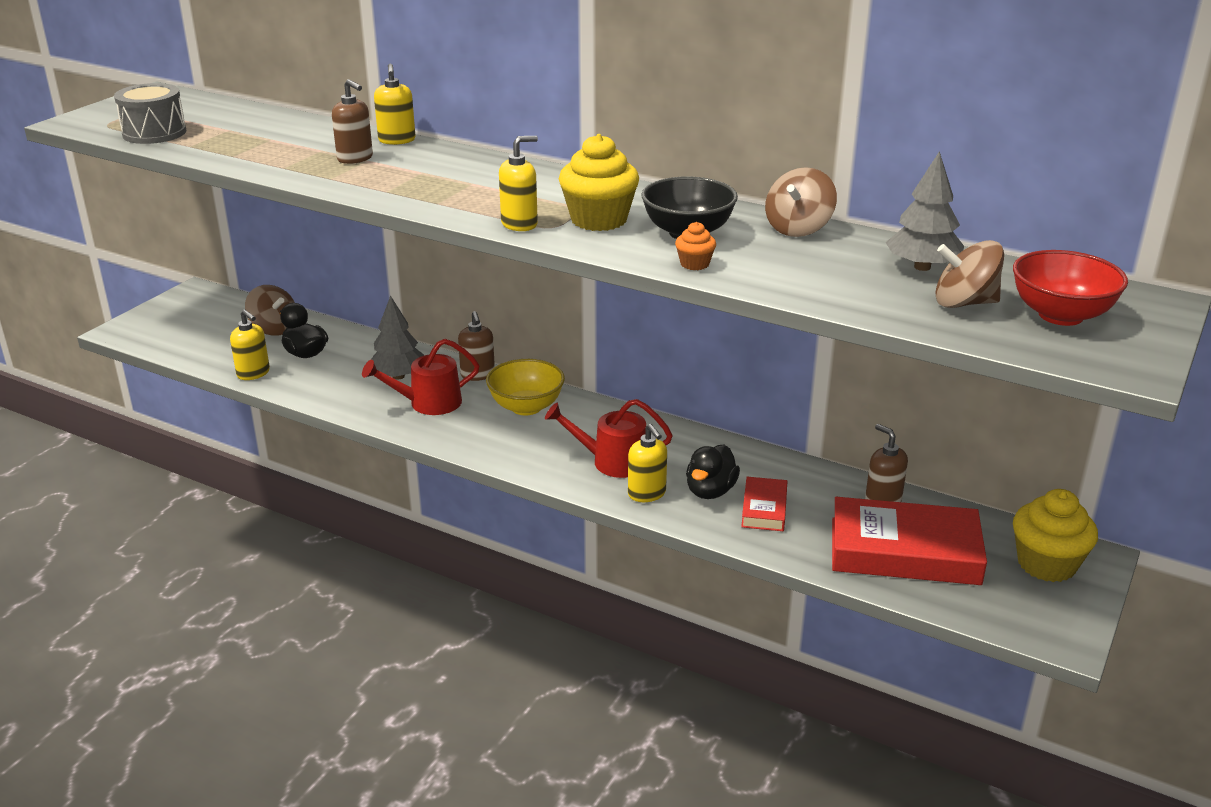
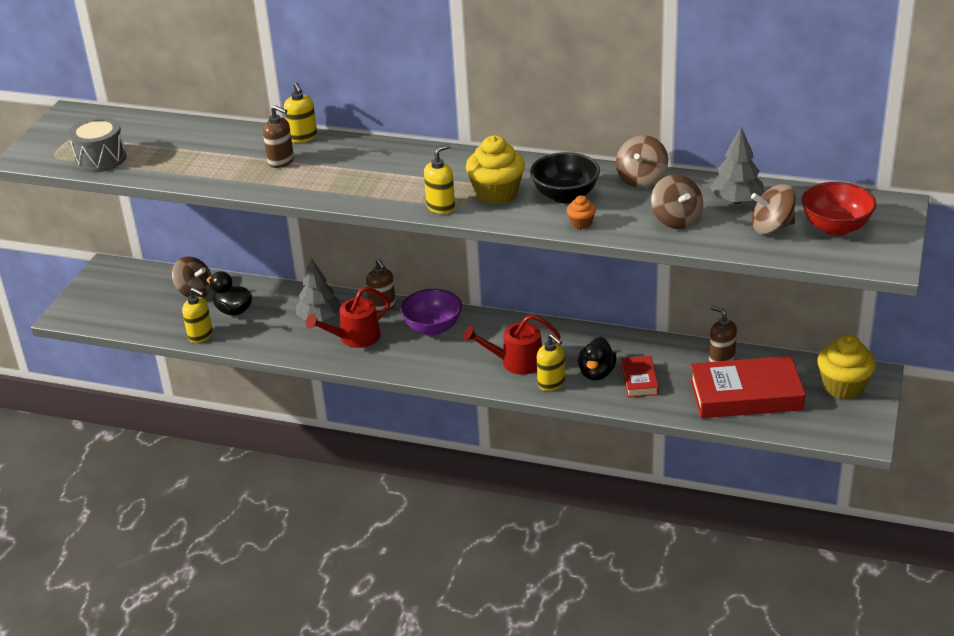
camera: 10 degrees left, 5 degrees up
(526, 407) = (433, 328): yellow bowl -> purple bowl
(828, 277) = (676, 220): none -> brown spinning top

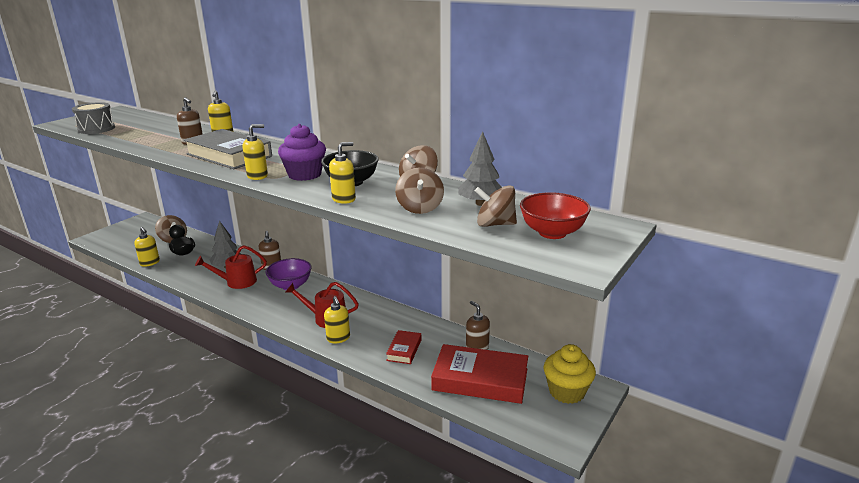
camera: 15 degrees right, 10 degrees down
(361, 177) = (229, 155): none -> grey book
(496, 193) = (304, 175): yellow cupcake -> purple cupcake
(581, 223) = (344, 199): orange cupcake -> yellow soap dispenser
(596, 373) = (376, 338): black duck -> none

